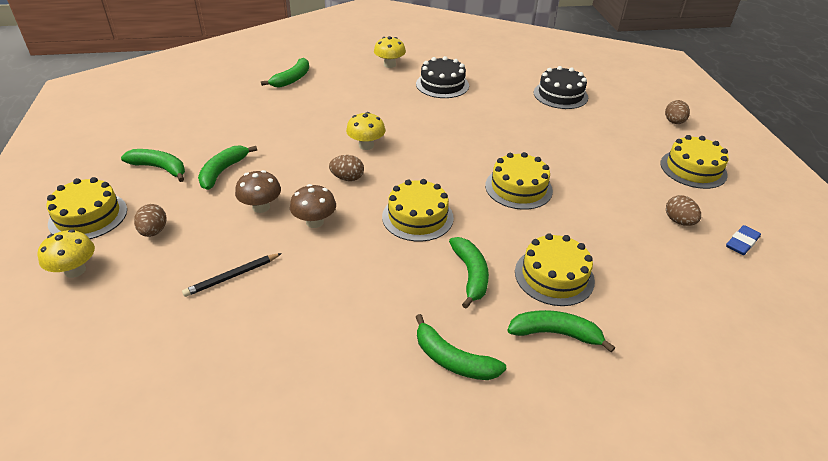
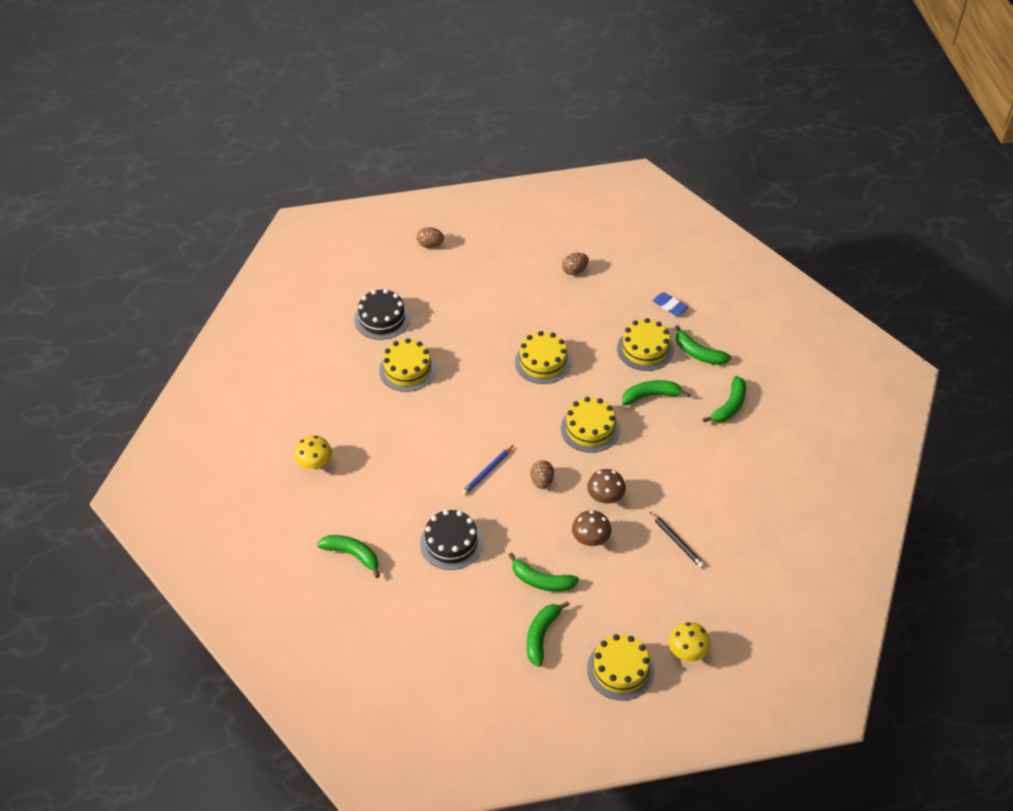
camera: 90 degrees left, 10 degrees up
(154, 231) = (633, 611): brown egg -> none
(366, 145) = (487, 472): yellow mushroom -> blue pencil
(442, 85) = (362, 414): black cake -> black cake (451, 542)
(555, 333) = (698, 353): green banana -> green banana turned 60 degrees counterclockwise
(693, 169) = (504, 248): yellow cake -> yellow cake (407, 369)
(742, 243) = (594, 242): blue eraser -> blue eraser (669, 306)

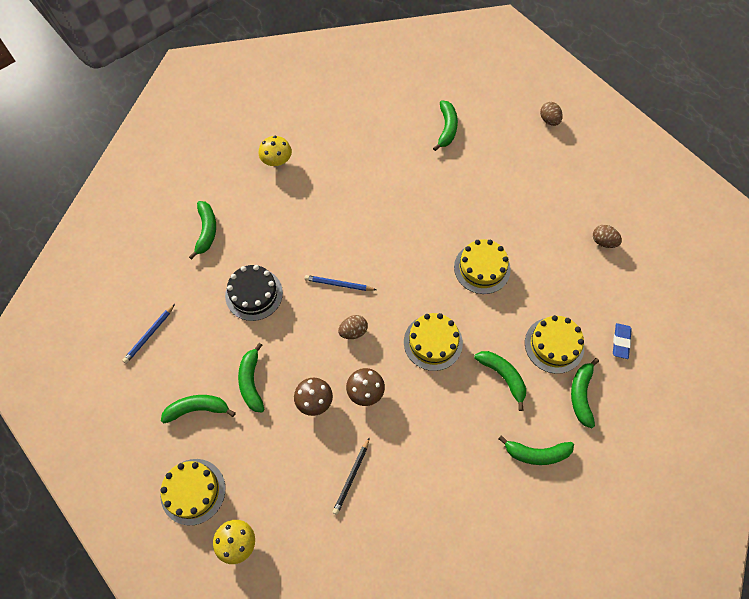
camera: 60 degrees right, 15 degrees up
(382, 318) = (447, 128): black cake -> green banana
(407, 369) = (407, 173): yellow cake -> none
(436, 648) = (149, 335): none -> blue pencil

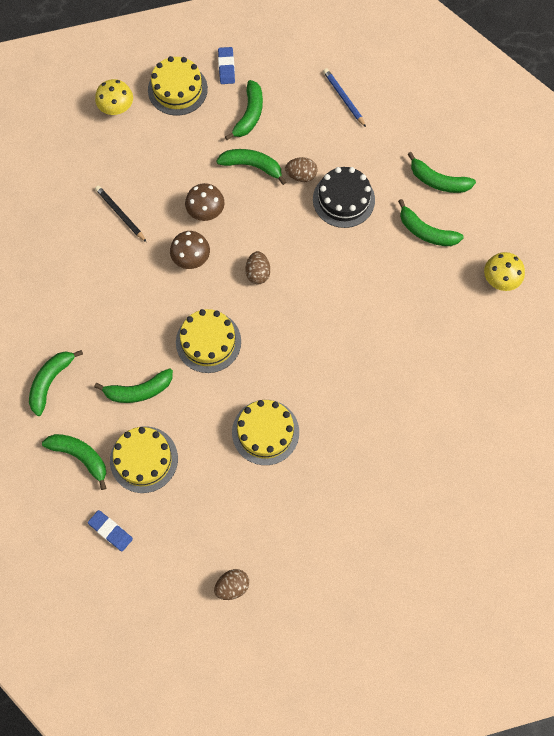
camera: 115 degrees right, 5 degrees up
(150, 455) = (226, 67): none -> blue eraser
(338, 284) = (316, 281): blue pencil -> none
(447, 128) = (468, 487): green banana -> green banana (426, 232)
(549, 120) = (428, 623): brown egg -> brown egg (301, 175)

